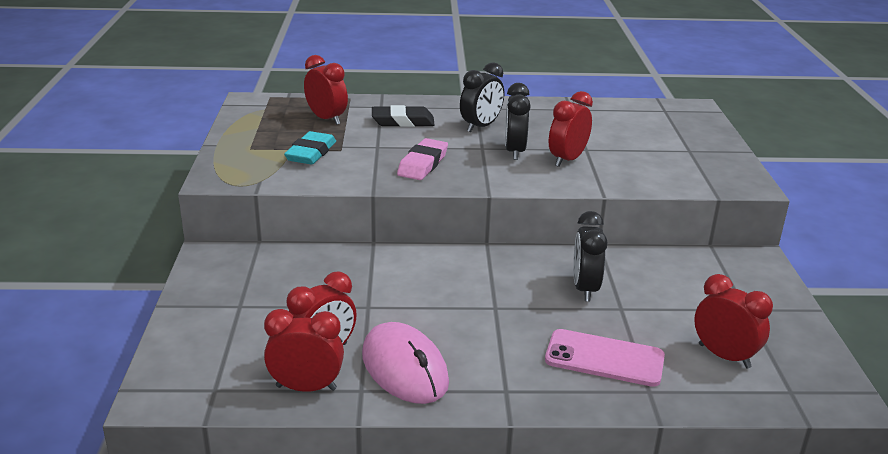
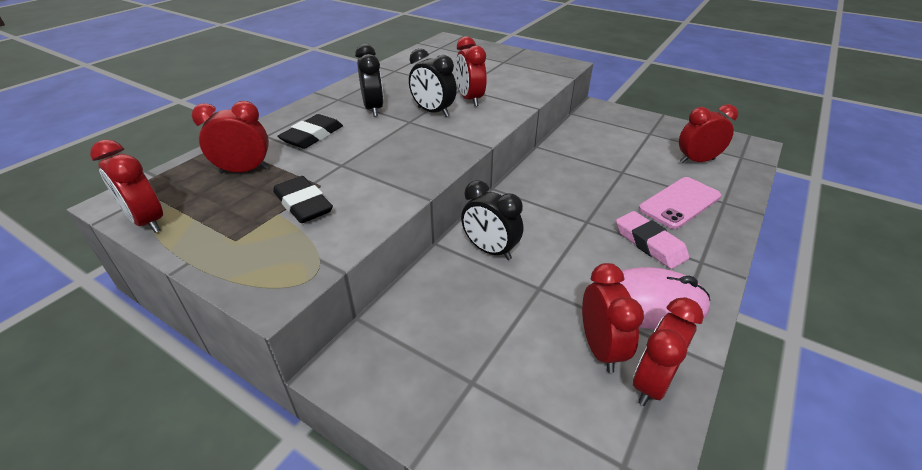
camera: 55 degrees left, 10 degrees up
(240, 117) = (147, 222): none -> red clock
(311, 153) = (303, 204): turquoise eraser -> black eraser
(423, 164) = (404, 155): pink eraser -> pink eraser (649, 243)
(585, 289) = (589, 174): black clock -> black clock (490, 250)

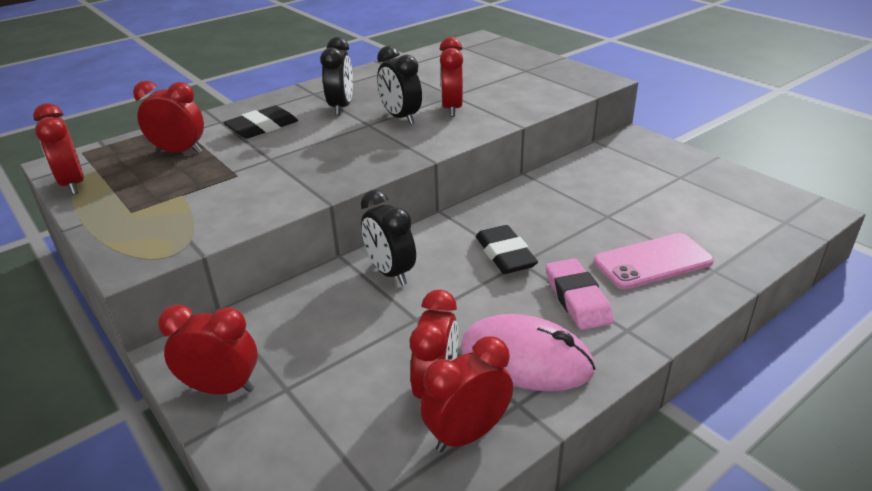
camera: 20 degrees right, 5 degrees down
(303, 204) = (209, 190): black eraser -> black eraser (505, 255)
(696, 161) = (717, 217): red clock -> red clock (222, 388)

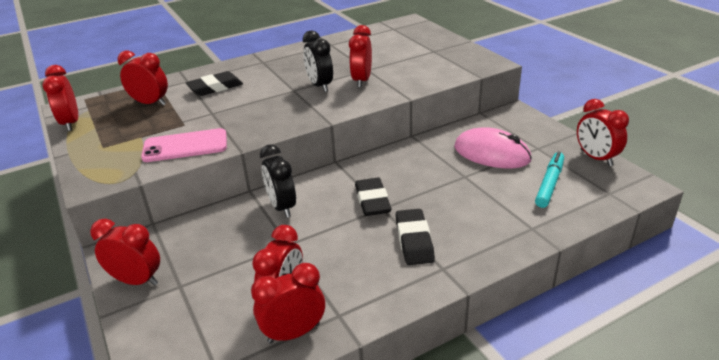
camera: 10 degrees right, 0 degrees up
(341, 107) = (279, 75): black clock -> none
(525, 359) = (357, 283): pink mouse -> pink mouse (491, 153)
(577, 299) = (414, 240): pink eraser -> black eraser
(652, 261) = (485, 216): pink phone -> pink phone (185, 146)
(711, 217) = (549, 184): none -> turquoise marker
(751, 183) = (596, 158): none -> red clock

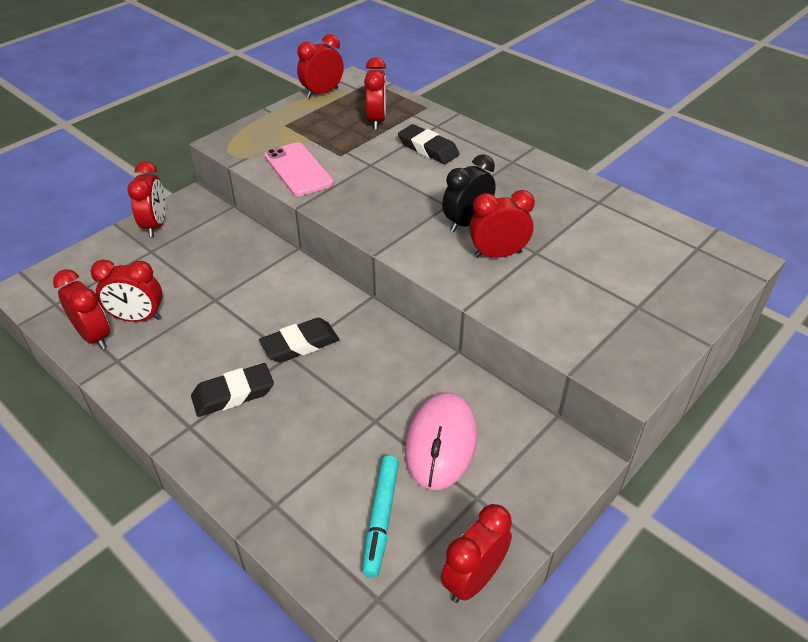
camera: 70 degrees right, 10 degrees up
(282, 207) = (274, 278): black clock -> none
(549, 184) = (381, 518): turquoise marker -> turquoise marker turned 90 degrees clockwise

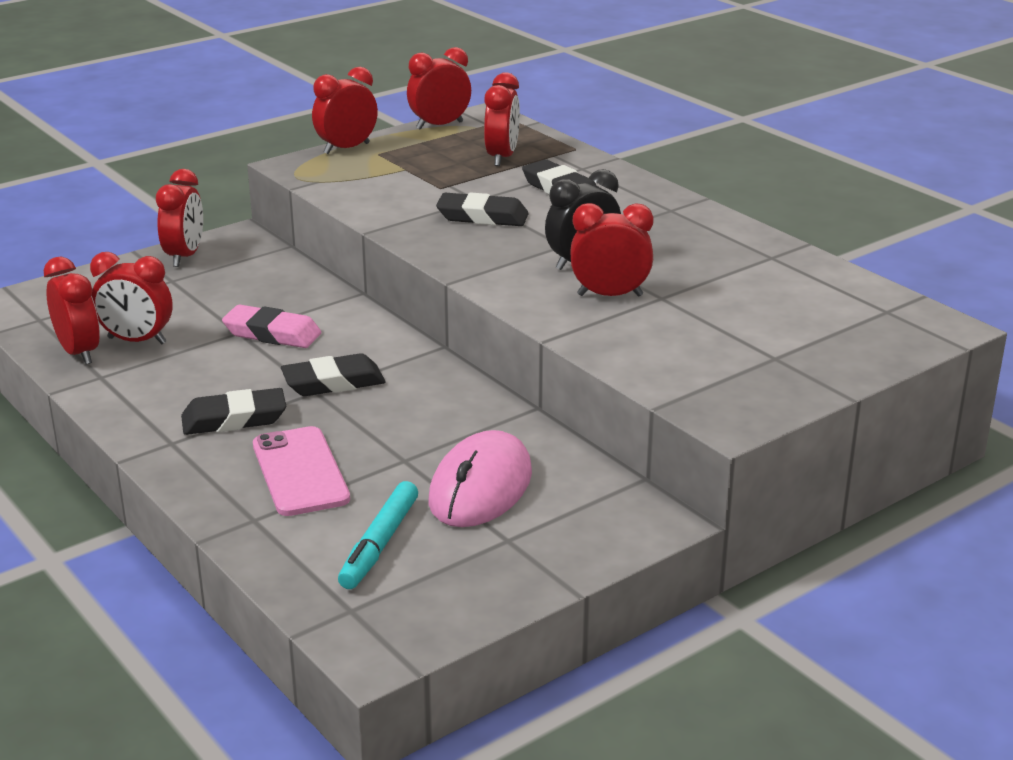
camera: 10 degrees right, 15 degrees down
(241, 298) = (272, 334): none -> pink eraser
(298, 170) = (379, 197): pink phone -> pink phone (300, 472)
(380, 182) = (482, 217): none -> black eraser
(473, 579) = (474, 607): red clock -> red clock (346, 148)

